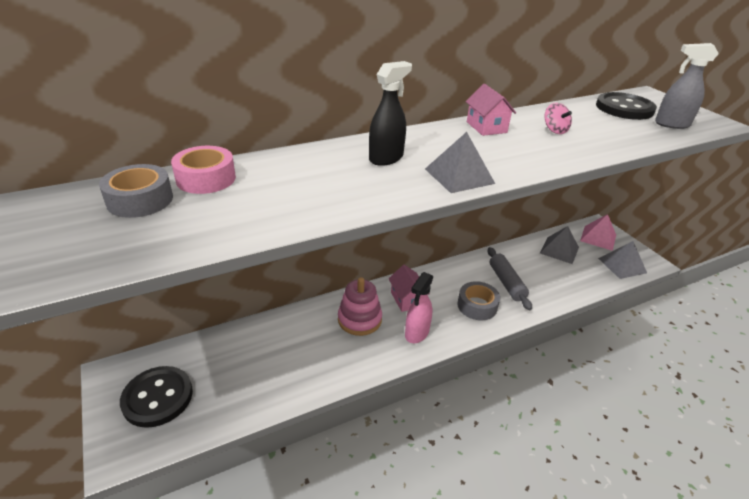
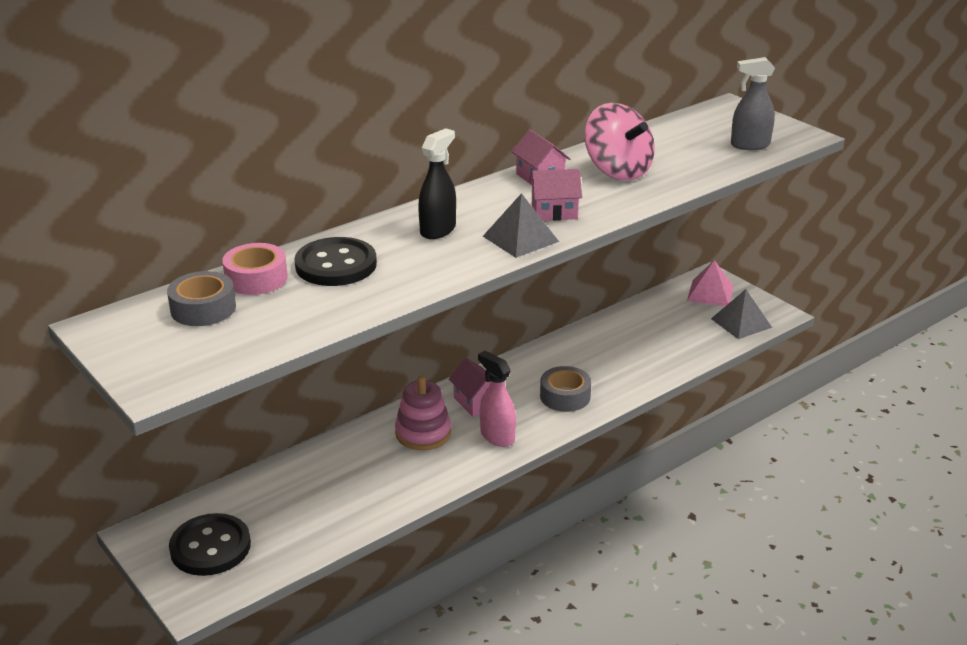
camera: 10 degrees left, 5 degrees down
(416, 333) = (497, 436): pink spray bottle -> pink spray bottle turned 120 degrees clockwise
(494, 156) = (554, 212): none -> pink house
(506, 283) = (598, 365): grey rolling pin -> none
(554, 130) = (617, 171): pink spinning top -> pink spinning top, size x2.18
(559, 250) = (661, 316): grey pyramid -> none
(624, 108) = (698, 130): black button -> black button (336, 265)

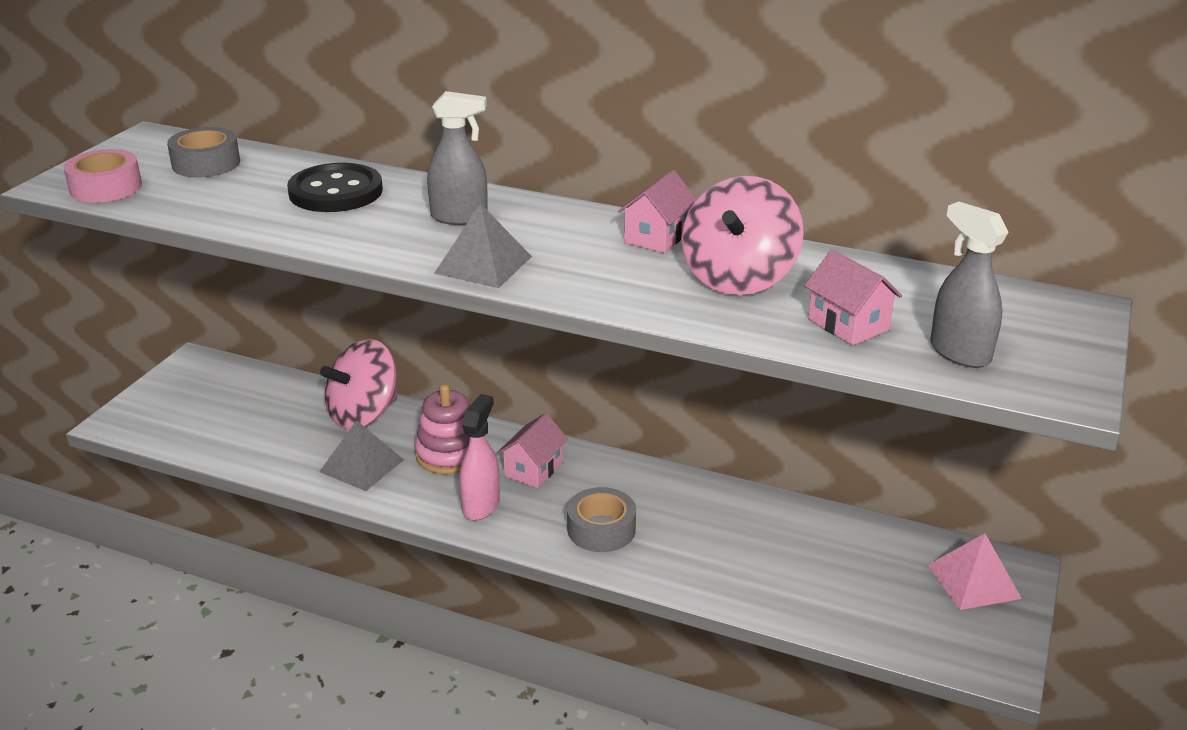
camera: 60 degrees right, 0 degrees up
(210, 547) = (195, 401): black button -> none
(256, 278) = (279, 167): pink tape -> pink tape (106, 187)
(329, 459) = (364, 414): none -> pink spinning top
(438, 230) = (459, 217): black spray bottle -> grey spray bottle
(554, 212) = (573, 267): pink house -> pink house (848, 324)
(741, 323) = (929, 634): grey pyramid -> grey pyramid (361, 465)

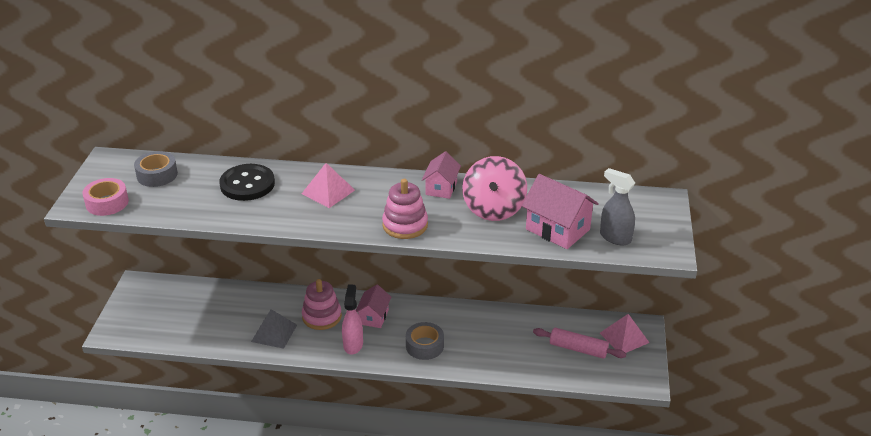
camera: 15 degrees left, 5 degrees up
(364, 414) = (260, 300): pink spinning top -> none
(459, 217) = (328, 192): grey spray bottle -> pink pyramid
(483, 265) = (357, 222): grey pyramid -> none
(565, 279) = (405, 225): none -> pink stacking toy
(848, 324) = (557, 229): pink house -> pink house, size x1.56
(879, 584) = (578, 349): none -> pink rolling pin

